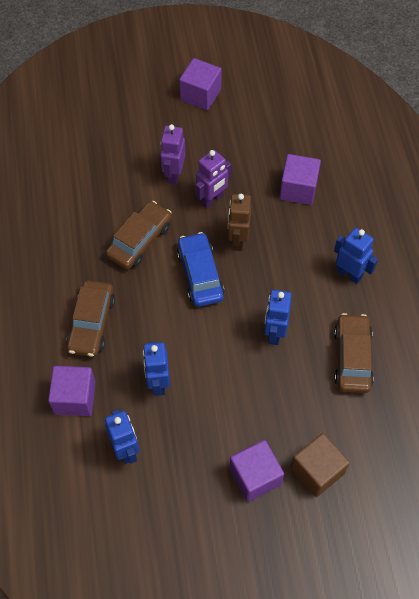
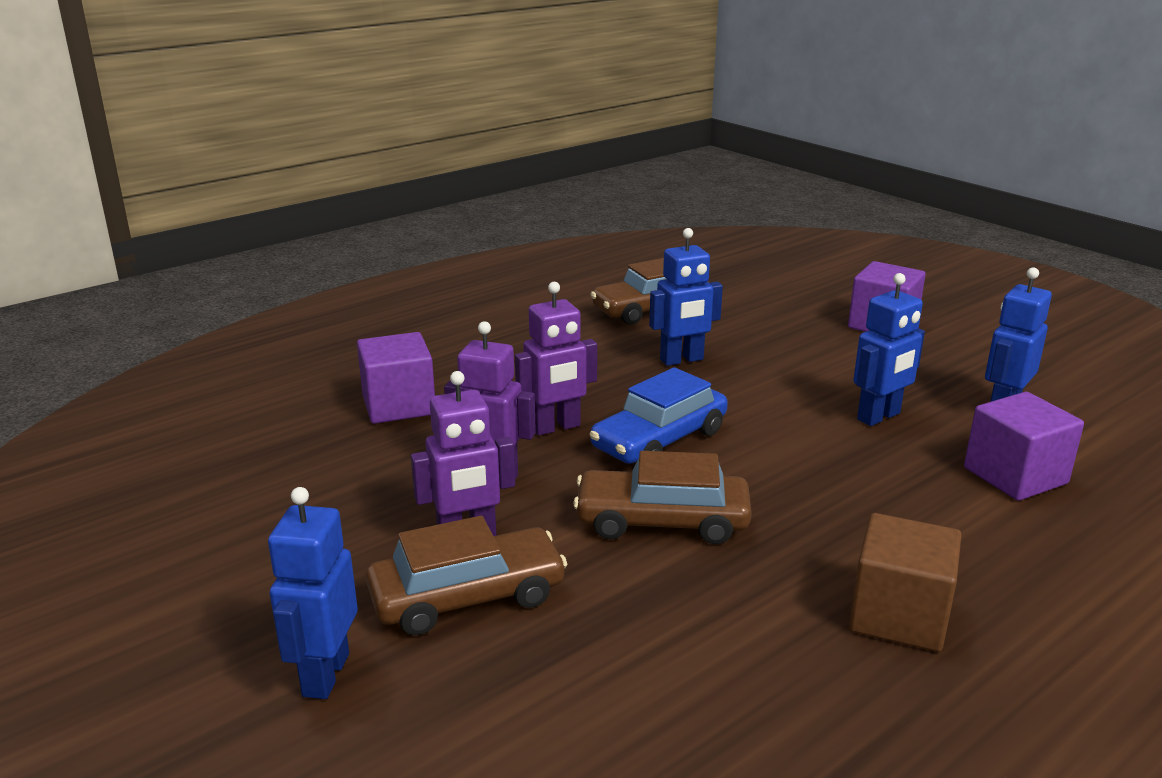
camera: 120 degrees left, 35 degrees down
(92, 323) = (882, 509): brown car -> brown car (467, 597)
(200, 95) = (202, 579): purple cube -> none
(237, 240) = (556, 427): brown robot -> purple robot
(317, 471) = (818, 297): brown cube -> brown cube (898, 615)
(349, 274) = (525, 336): blue robot -> blue robot (325, 675)

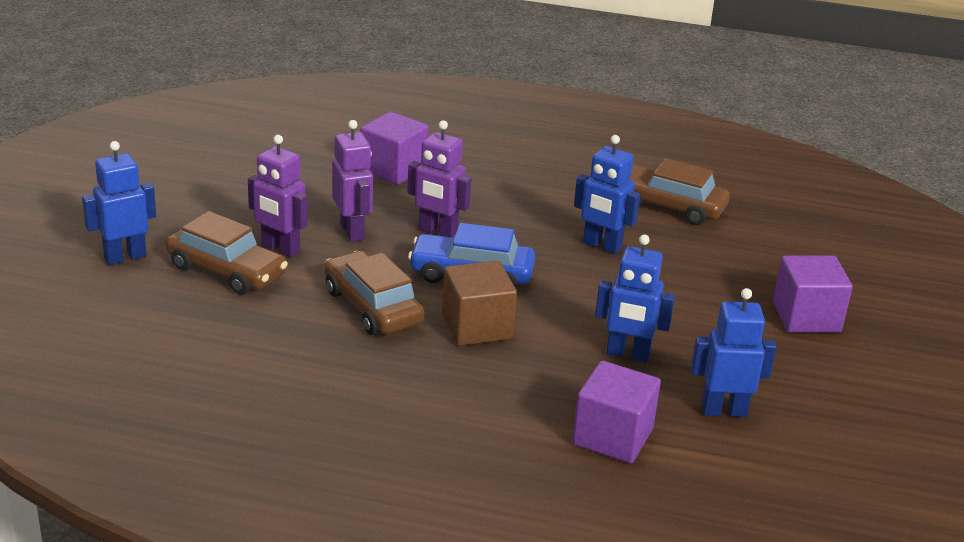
camera: 50 degrees right, 5 degrees up
(898, 615) = (365, 422): brown cube -> brown cube (477, 327)

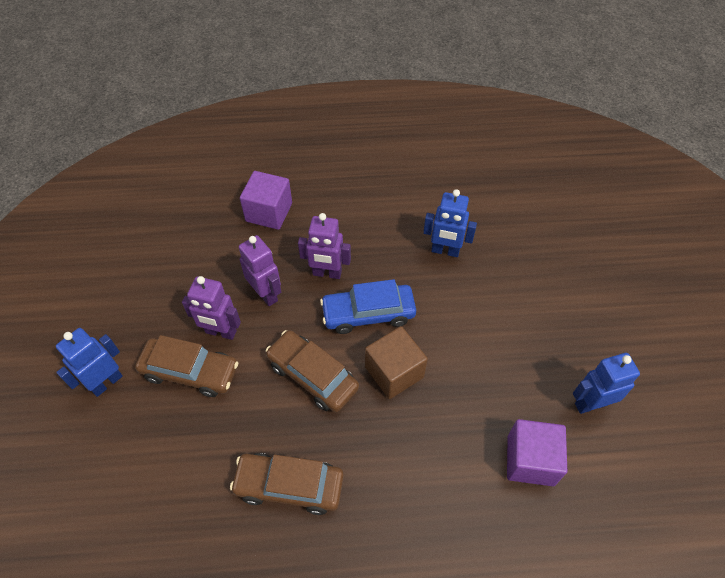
camera: 15 degrees left, 25 degrees up
(628, 354) = (506, 365): blue robot -> none
(669, 206) = (473, 192): brown car -> brown car (289, 486)
(806, 317) = (605, 282): purple cube -> none

